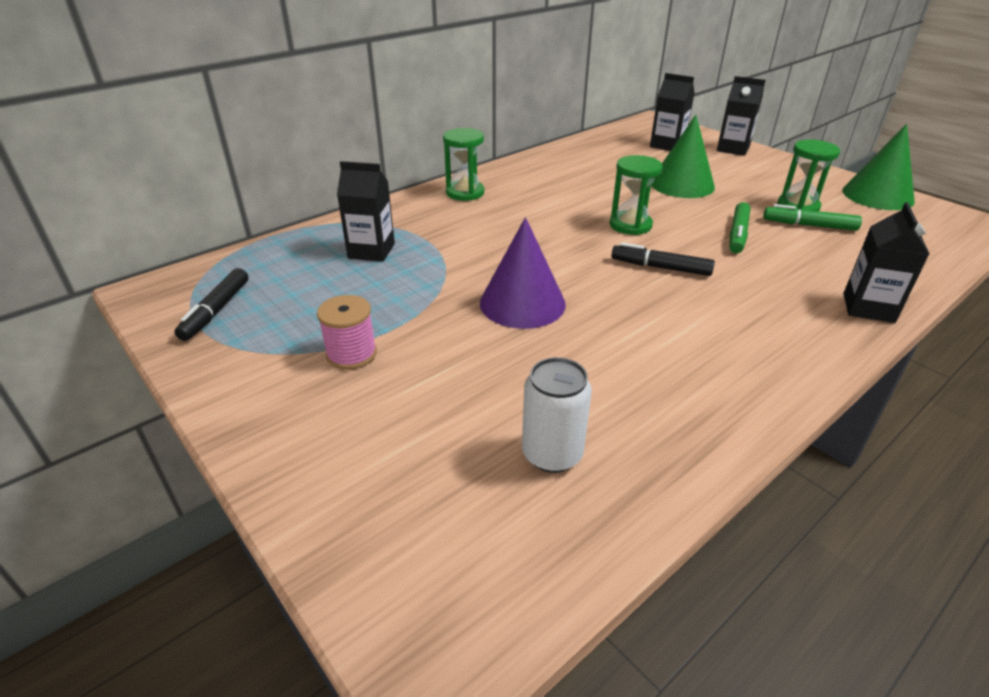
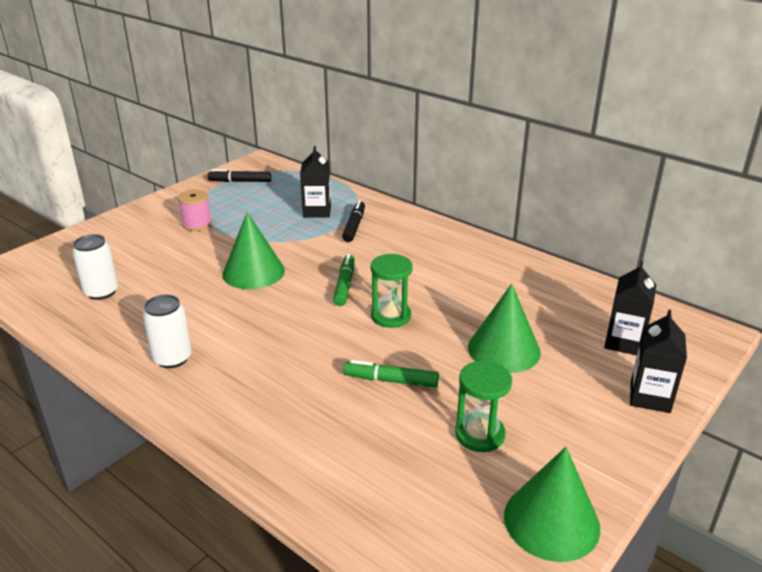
camera: 80 degrees right, 5 degrees down
(465, 192) = (426, 233): green hourglass -> none
(522, 303) = (253, 272): purple cone -> green cone
(661, 267) = (313, 332): black marker -> black marker (354, 226)
(727, 367) = (172, 358): none -> white can
(809, 225) = (429, 436): green marker -> green marker (344, 285)
(868, 308) = (256, 450): black carton -> none

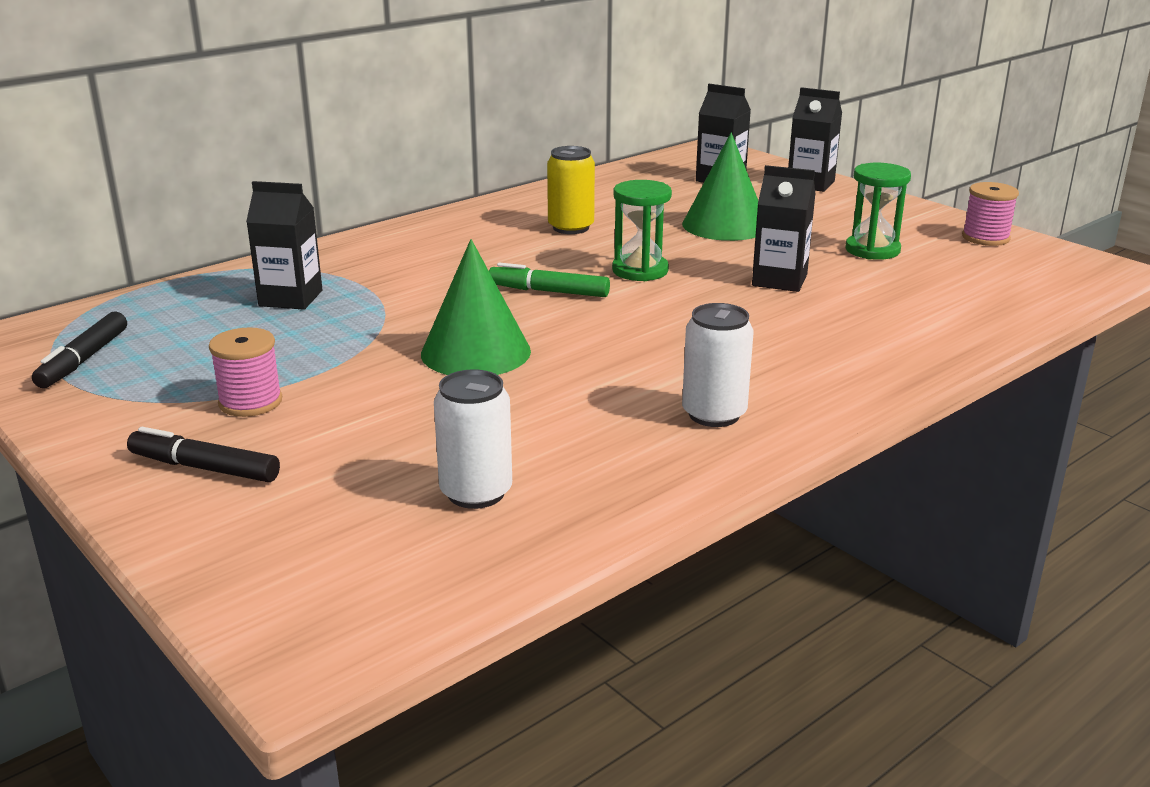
camera: 80 degrees left, 5 degrees down
(354, 226) = (369, 275): black marker -> black marker (205, 468)
(391, 380) = (779, 280): green marker -> black carton
(463, 281) = (571, 227): none -> yellow can
(551, 521) = (985, 238): green cone -> pink spool

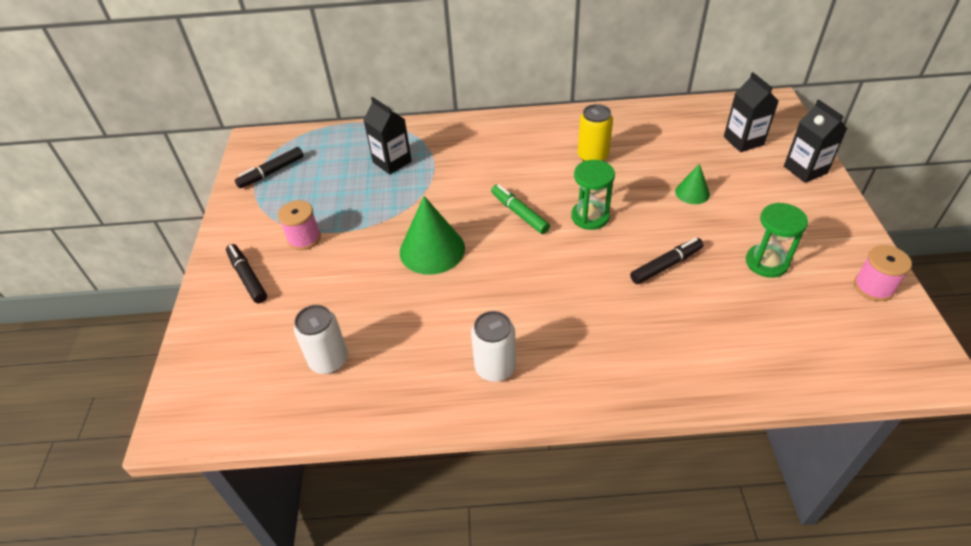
camera: 40 degrees right, 20 degrees up
(725, 225) = (692, 192): green cone -> green cone, size x0.54
(779, 280) = (666, 265): black carton -> black marker

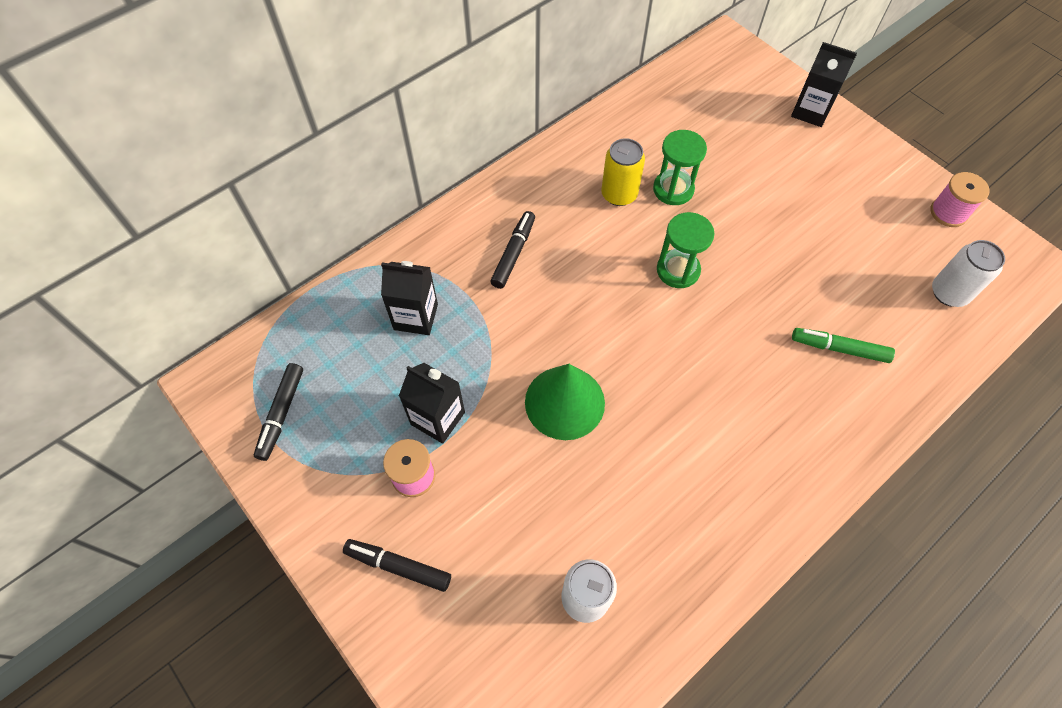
camera: 40 degrees left, 15 degrees up
(495, 367) = (740, 493): white can -> white can (949, 293)
(519, 214) = (610, 305): green marker -> green marker (839, 349)
(666, 265) = (785, 287): black marker -> black marker (513, 254)
(692, 192) = (742, 189): green cone -> none
(743, 141) = (736, 103): black carton -> black carton (437, 418)
(766, 262) = (858, 234): green hourglass -> green hourglass (673, 189)

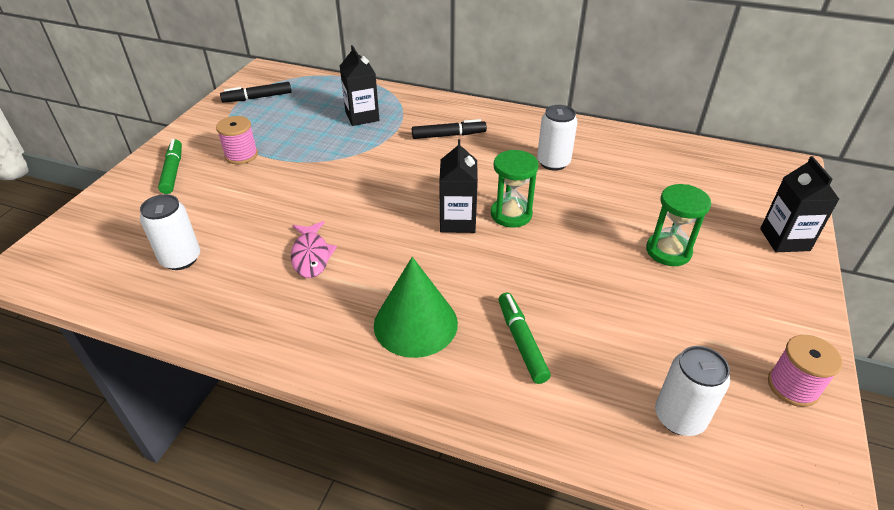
camera: 60 degrees right, 20 degrees down
(398, 566) = (173, 171): black marker -> green marker
(437, 418) = (290, 150): black carton -> black carton (457, 221)
(564, 402) = (340, 197): green cone -> green cone (415, 323)
(619, 194) = (553, 162): yellow can -> white can
(648, 466) = (311, 255): none -> pink fish
(673, 189) = (590, 187): green hourglass -> green hourglass (668, 251)

